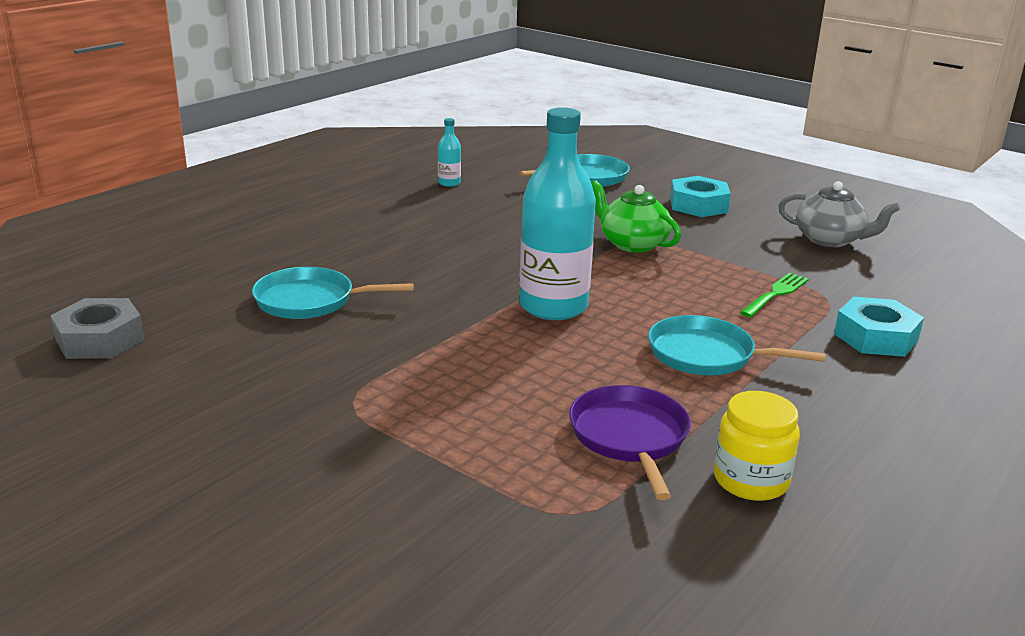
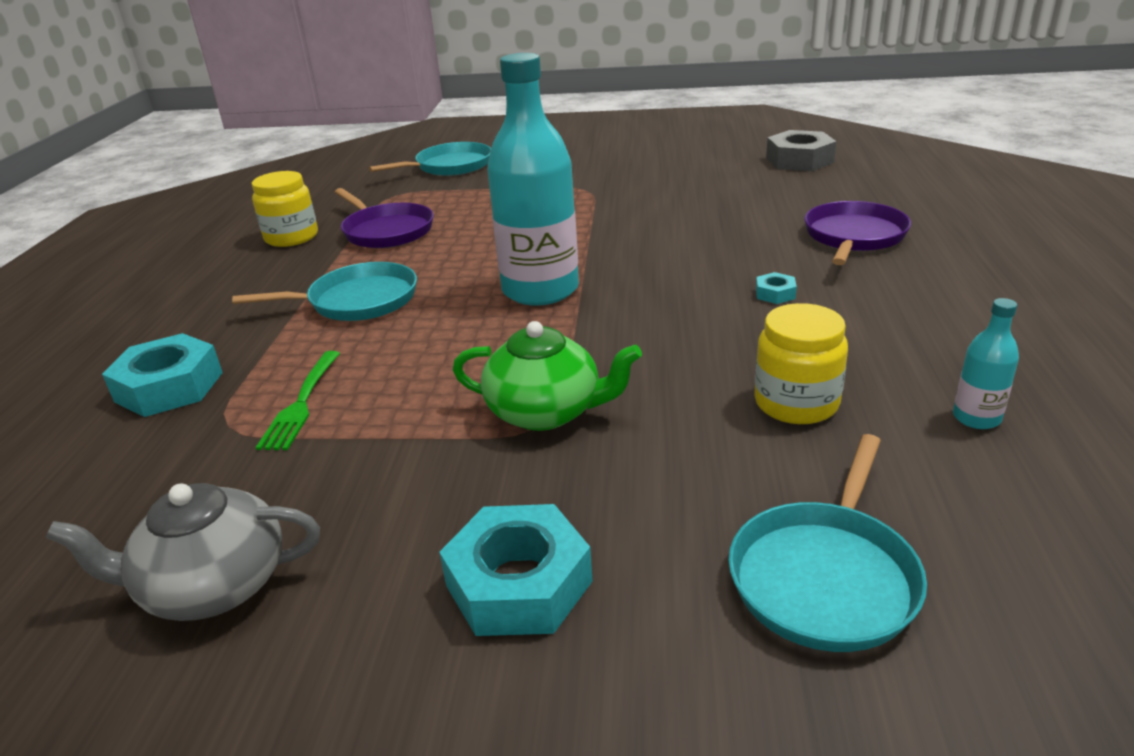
camera: 150 degrees right, 5 degrees up
(281, 257) = (853, 237): none -> purple pan
(310, 301) = (741, 220): turquoise pan -> turquoise pan (450, 166)
(414, 247) = (775, 294): none -> turquoise nut
(509, 208) = (796, 403): none -> yellow jar

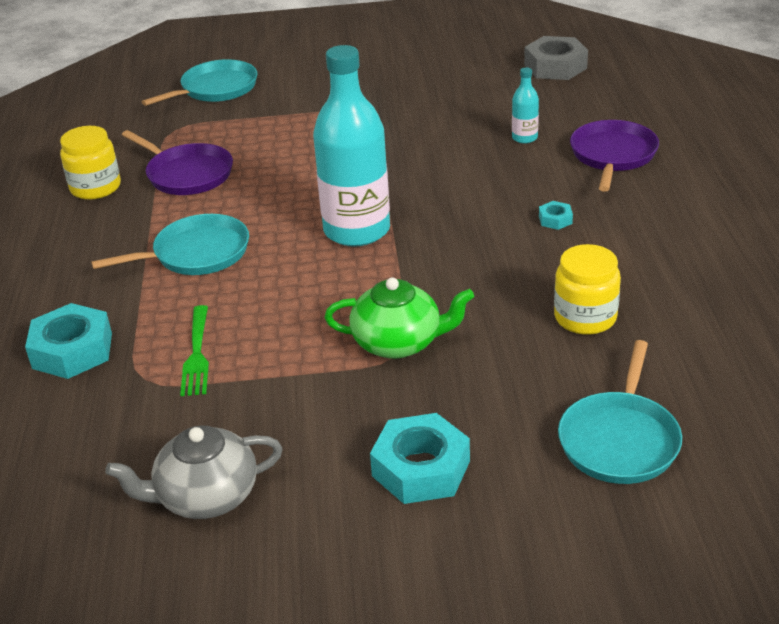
camera: 10 degrees left, 5 degrees up
(976, 418) = (712, 317): turquoise bottle -> turquoise bottle (524, 138)

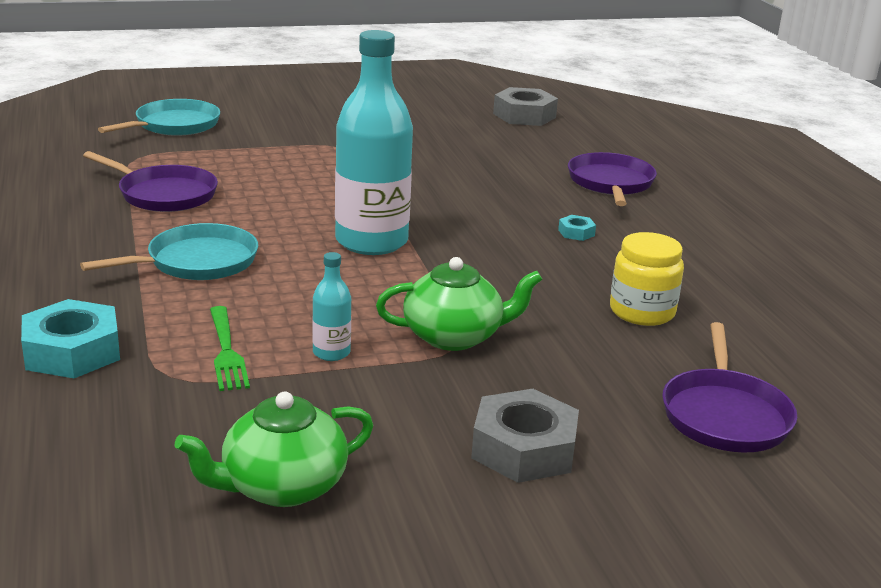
camera: 15 degrees left, 10 degrees down
(95, 187) = (59, 205): yellow jar -> none
(206, 496) = (282, 486): grey teapot -> green teapot
(421, 468) = (523, 449): turquoise nut -> grey nut
(524, 138) = (517, 169): turquoise bottle -> turquoise bottle (331, 353)
(620, 440) = (725, 415): turquoise pan -> purple pan

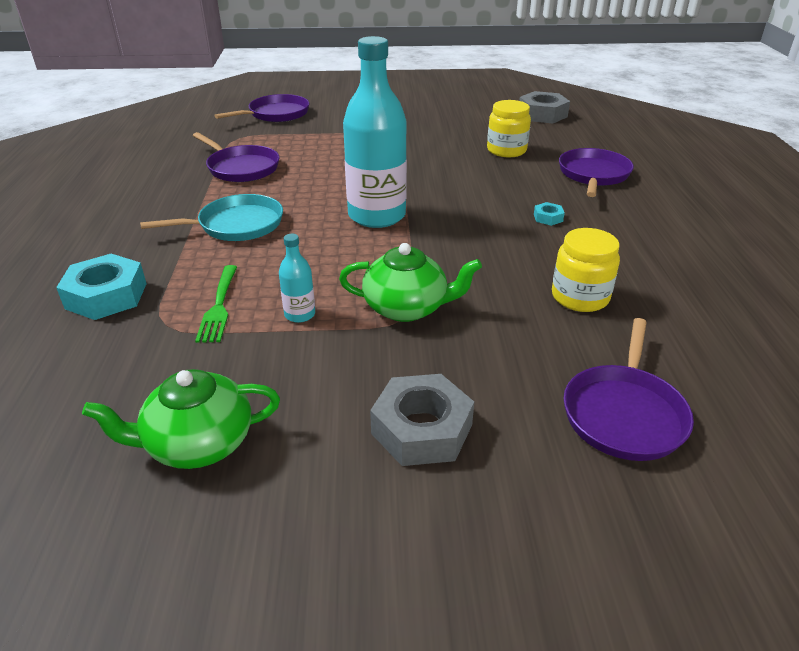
camera: 15 degrees right, 10 degrees up
(174, 125) = (276, 114): turquoise pan -> purple pan
(497, 160) = (506, 150): none -> yellow jar

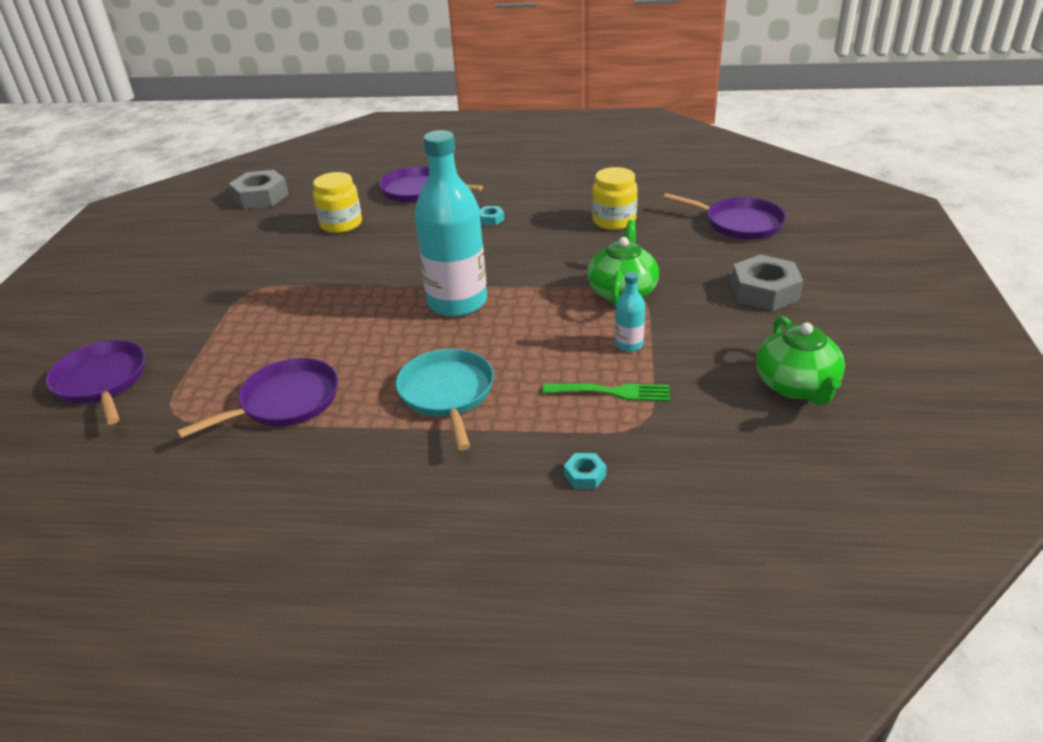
camera: 80 degrees left, 0 degrees up
(106, 296) = (585, 475): turquoise nut -> turquoise nut, size x0.46

